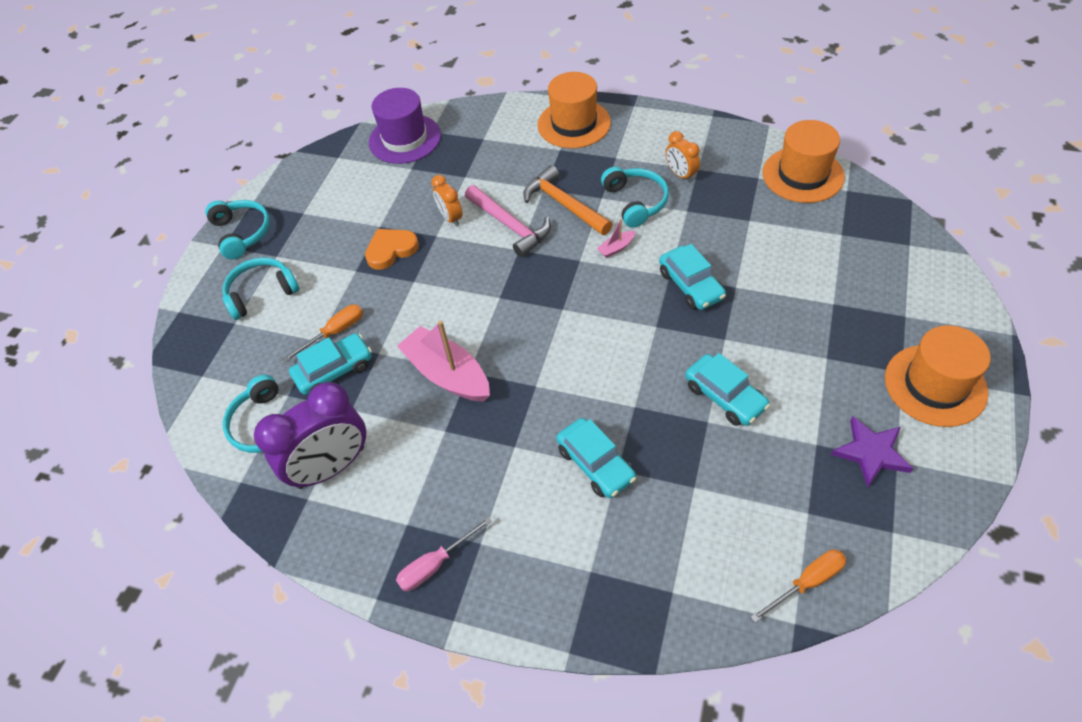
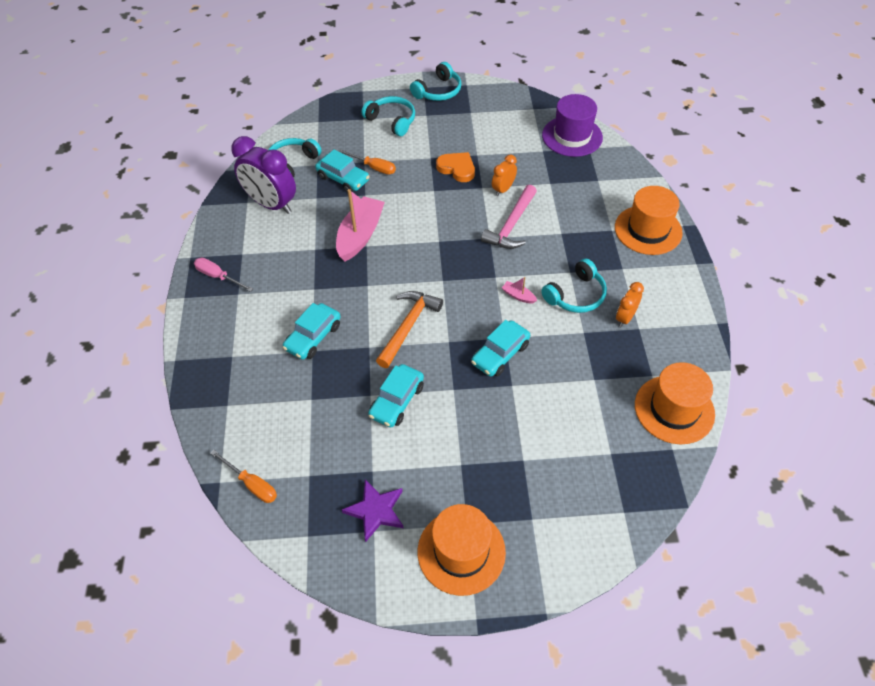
camera: 65 degrees right, 0 degrees up
(564, 205) = (550, 251): orange hammer -> orange hammer (408, 326)

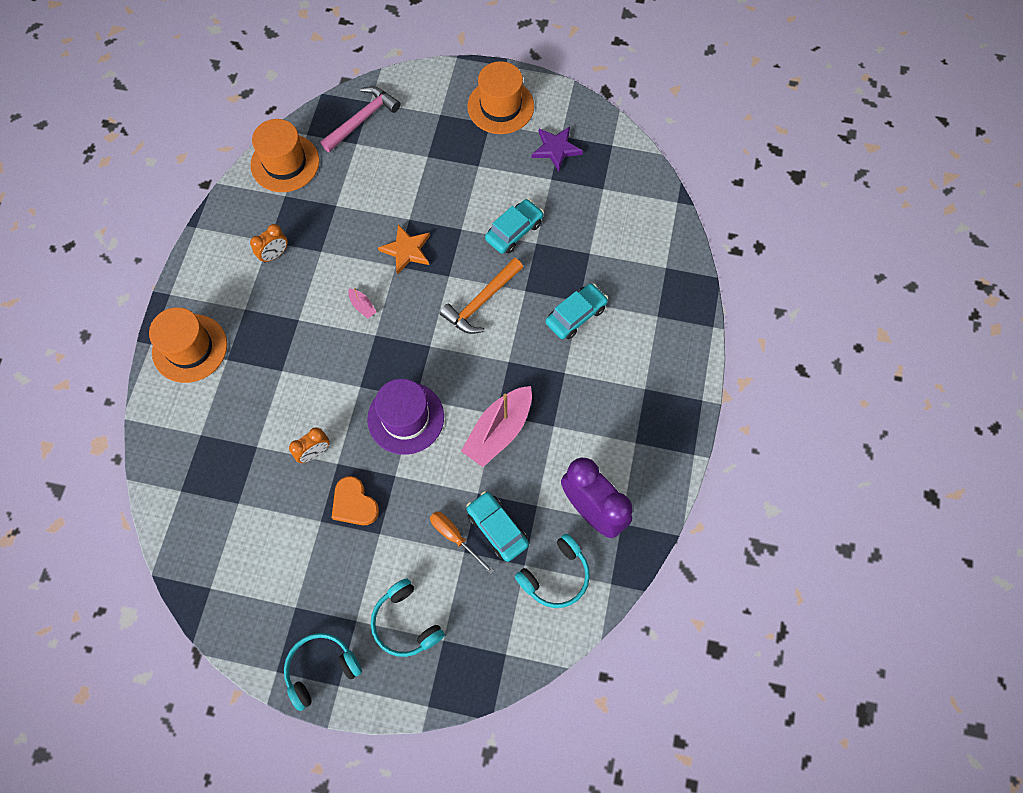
camera: 165 degrees left, 15 degrees up
(218, 276) = (664, 417): pink screwdriver -> none
(252, 484) = (651, 193): orange screwdriver -> none
(500, 354) = (406, 250): turquoise car -> orange star
(511, 225) = (329, 397): pink hammer -> pink hammer (362, 119)
(572, 136) = (189, 517): purple hat -> purple hat (405, 418)
(576, 295) = (307, 291): turquoise headphones -> none

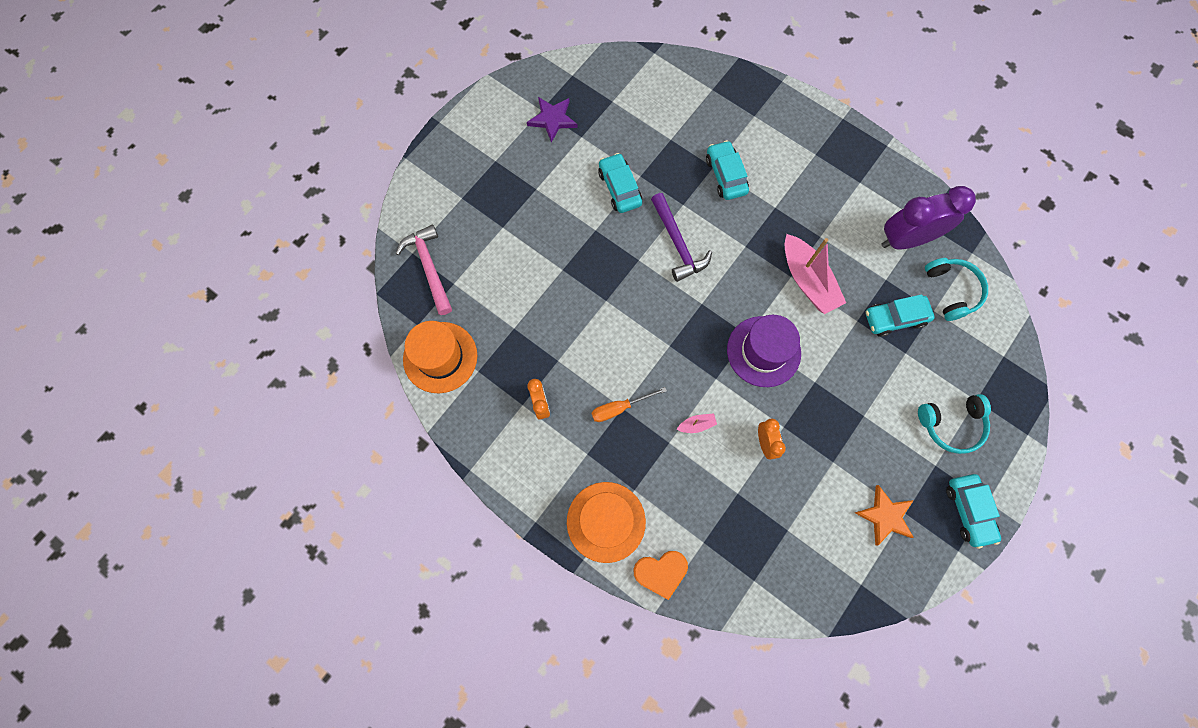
camera: 65 degrees left, 5 degrees up
(321, 669) = (968, 511): turquoise headphones -> turquoise car
(354, 504) = (828, 426): orange heart -> orange heart (661, 572)
(362, 306) = (635, 345): pink boat -> pink boat (696, 425)
(406, 250) = (594, 284): orange star -> orange star (885, 516)
(455, 537) = (890, 355): orange screwdriver -> orange screwdriver (619, 408)
(481, 302) = (677, 243): orange hammer -> purple hammer
(500, 106) = (482, 144): orange hat -> none

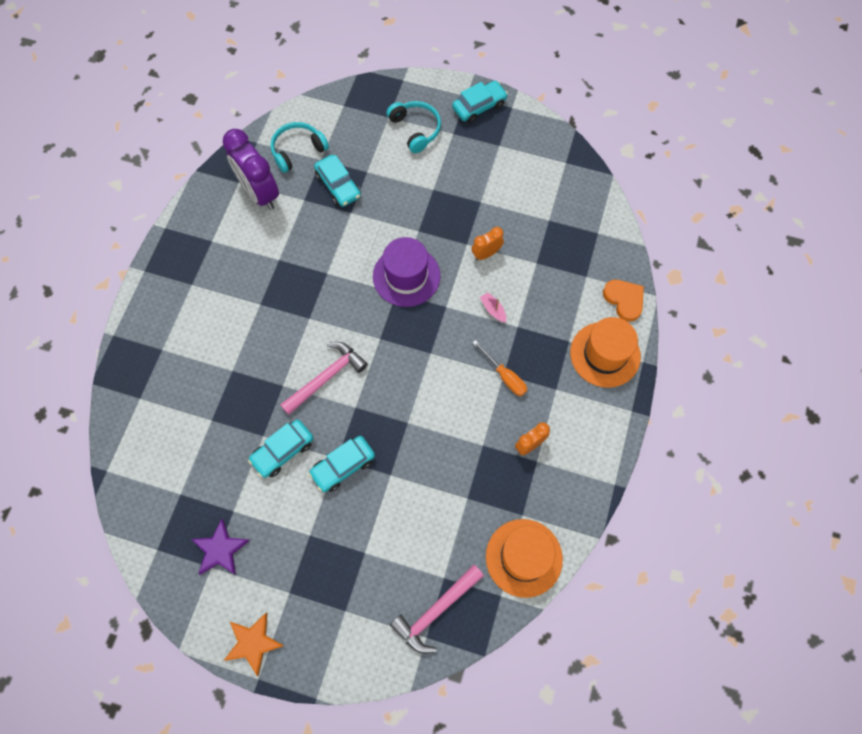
camera: 110 degrees left, 5 degrees down
(677, 243) = (326, 377): purple hammer -> pink hammer
(725, 175) = (238, 356): turquoise car -> turquoise car (343, 466)
(807, 280) = (326, 259): pink boat -> none
(885, 516) = (507, 158): orange star -> orange star (253, 643)

